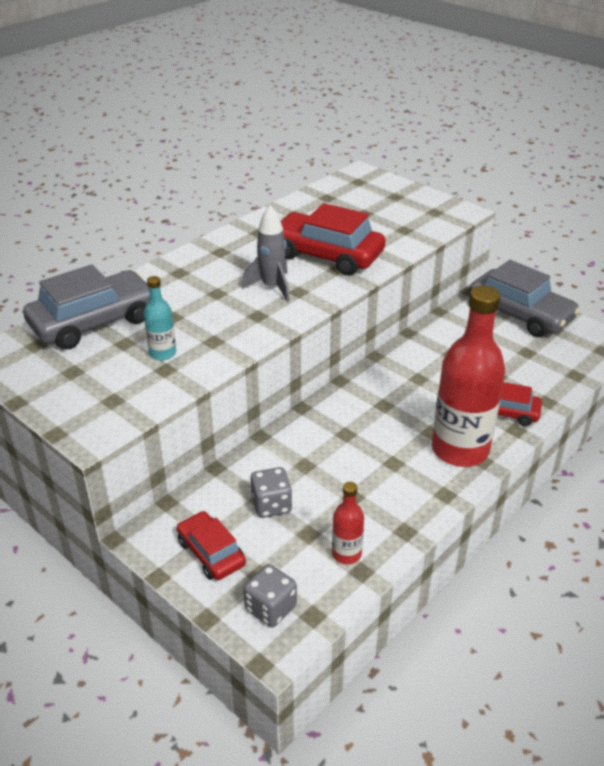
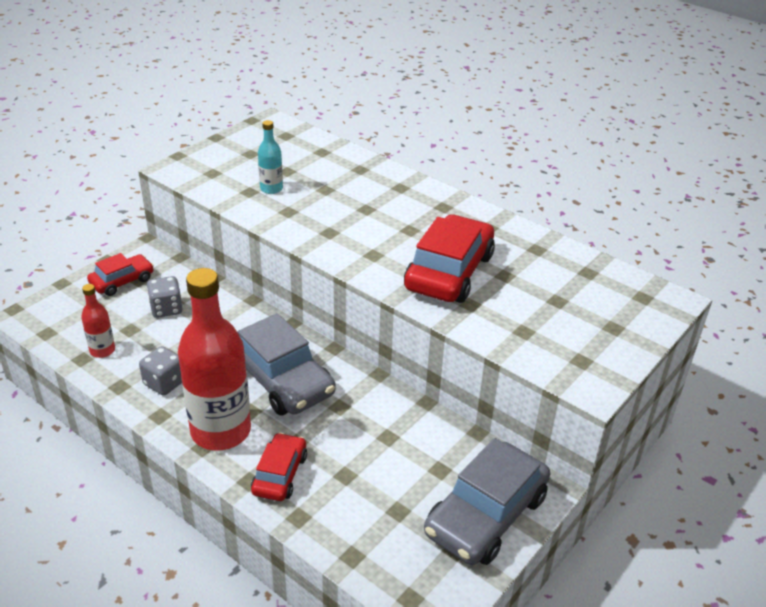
camera: 85 degrees right, 0 degrees up
(94, 322) = (317, 155): grey car -> grey car (281, 379)
(270, 608) = (60, 312): grey dice -> grey dice (164, 383)
(272, 287) = (379, 239): grey rocket -> none

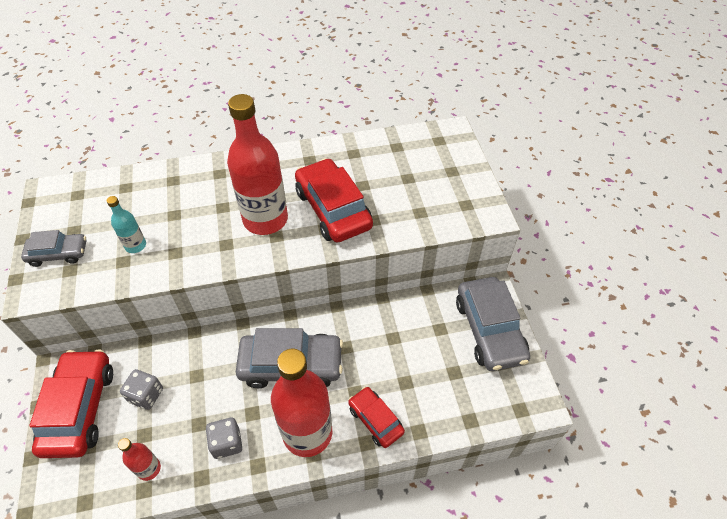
camera: 50 degrees left, 15 degrees up
(122, 281) = (79, 409): red car -> red car, size x1.77
(221, 159) = (58, 253): none -> grey car
(384, 239) = (265, 219): none -> red bottle

